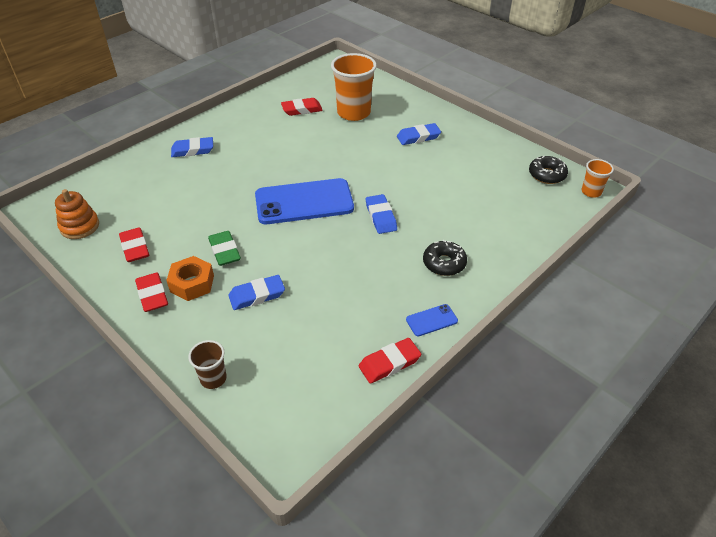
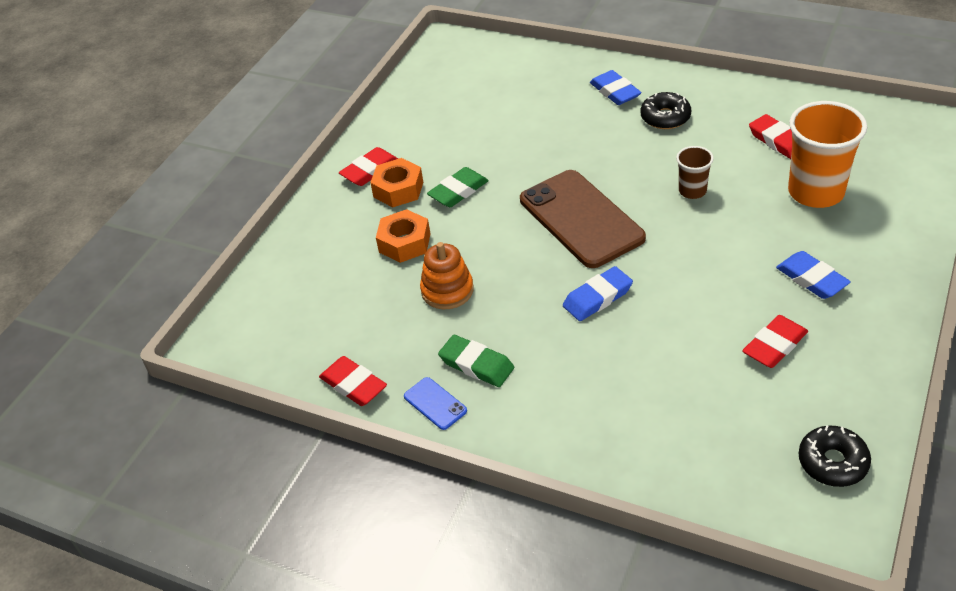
camera: 75 degrees right, 0 degrees up
(80, 226) = (438, 79): orange stacking toy -> orange stacking toy (447, 290)
(135, 248) = (428, 128): red eraser -> red eraser (774, 345)
(213, 378) = (283, 258): brown cup -> brown cup (692, 191)
(257, 295) = (404, 243): blue eraser -> orange nut
(304, 202) = (581, 219): blue phone -> brown phone
(407, 289) = (476, 364): none -> green eraser
(444, 263) = (543, 388): black donut -> black donut (665, 117)
(591, 192) = (828, 534): orange cup -> none

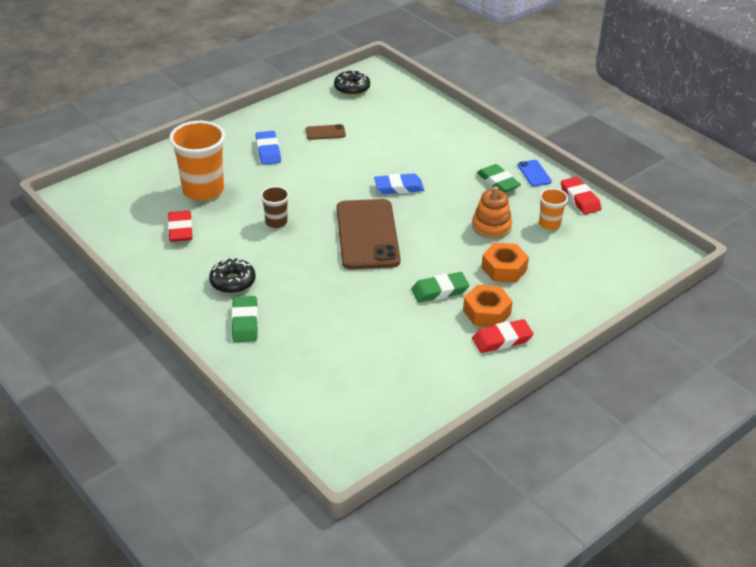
camera: 160 degrees left, 5 degrees down
(378, 325) = (549, 224): none -> orange cup
(615, 92) = (245, 322): blue eraser -> green eraser
(774, 345) = (325, 132): red eraser -> brown phone

